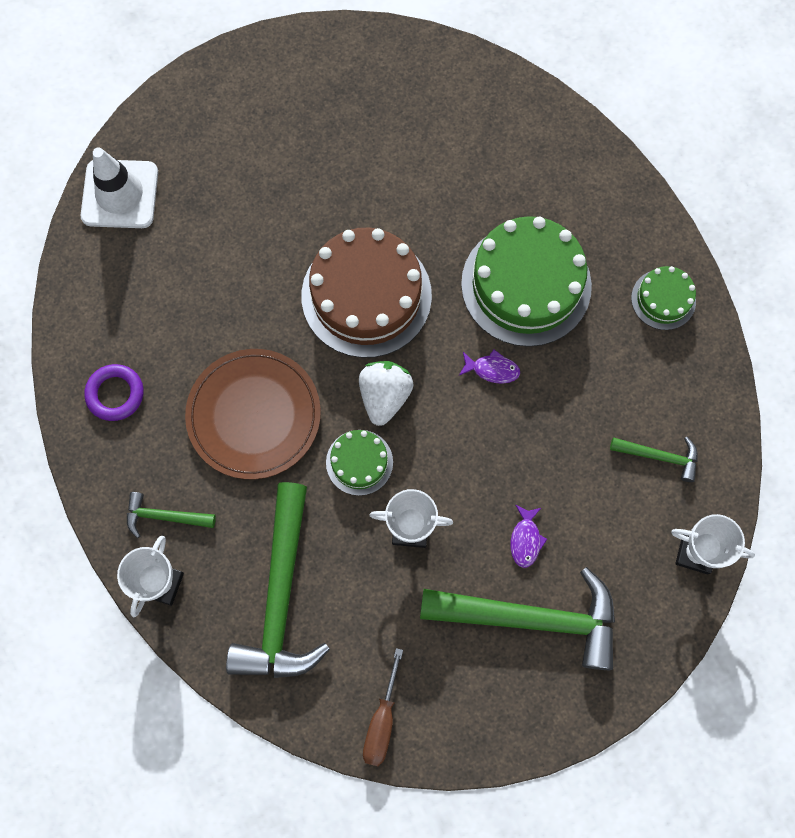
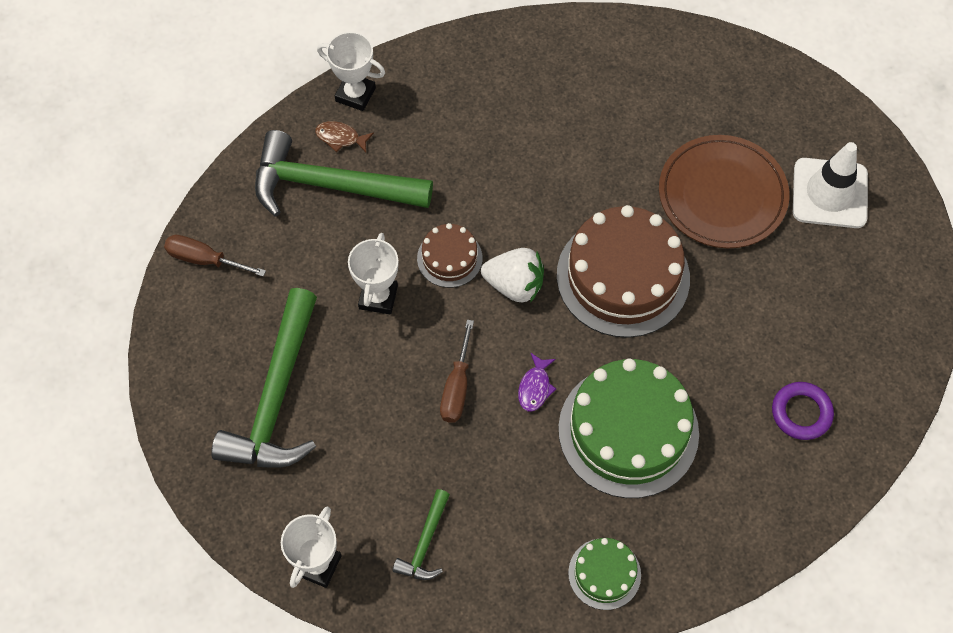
camera: 95 degrees right, 10 degrees down
(115, 394) = (535, 63): purple ring -> purple ring (801, 413)
(120, 194) = (738, 71): white traffic cone -> white traffic cone (829, 193)
(165, 516) = (416, 98): green hammer -> none
(219, 593) = (340, 138): none -> brown fish
(254, 415) = (505, 172): brown plate -> brown plate (722, 195)
(359, 462) = (449, 258): green cake -> brown cake
(500, 442) = (457, 387): none -> brown screwdriver
(525, 540) = (354, 400): purple fish -> none

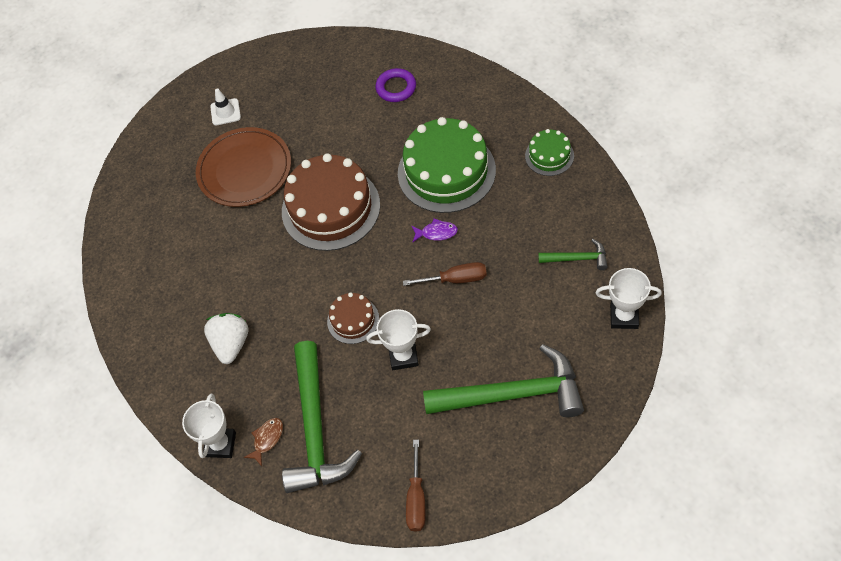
camera: 100 degrees left, 5 degrees down
(340, 138) = (267, 439): brown fish -> brown fish turned 150 degrees counterclockwise
(514, 285) = (361, 271): white strawberry -> white strawberry (231, 344)
(829, 193) = (225, 112): white traffic cone -> white traffic cone, size x0.55

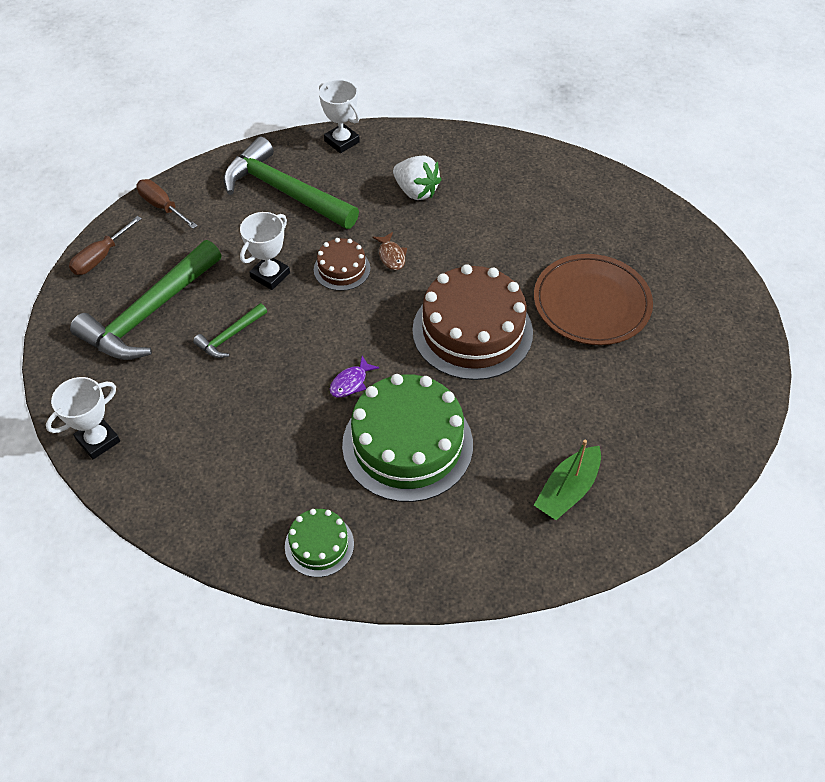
camera: 125 degrees right, 5 degrees down
(225, 112) = (687, 334): white traffic cone -> none
(267, 439) = (312, 164): brown fish -> brown fish (391, 256)
(396, 88) = (567, 490): purple ring -> green boat
(456, 279) = (289, 358): brown screwdriver -> brown screwdriver (100, 257)
(577, 258) = (190, 459): green hammer -> green hammer (230, 336)

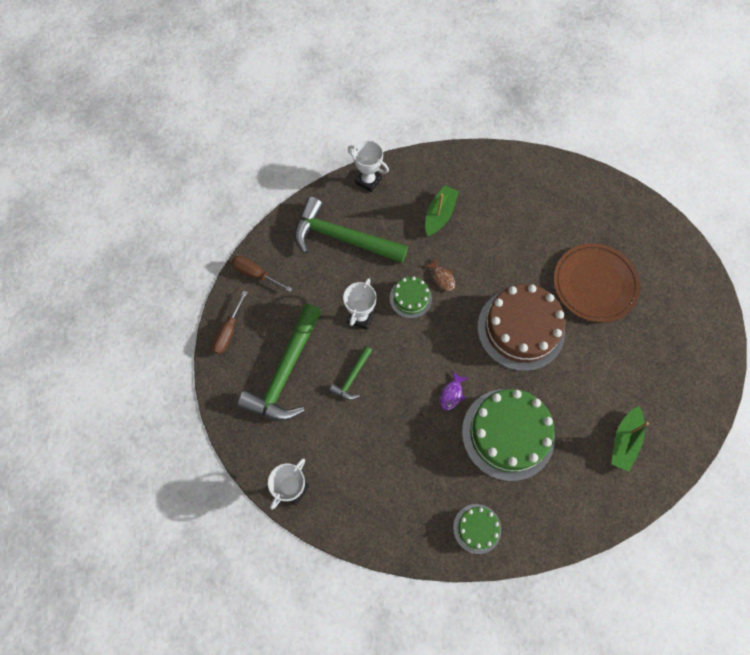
camera: 15 degrees left, 15 degrees up
(342, 269) = (410, 298): brown cake -> green cake
(416, 191) = (439, 215): white strawberry -> green boat

